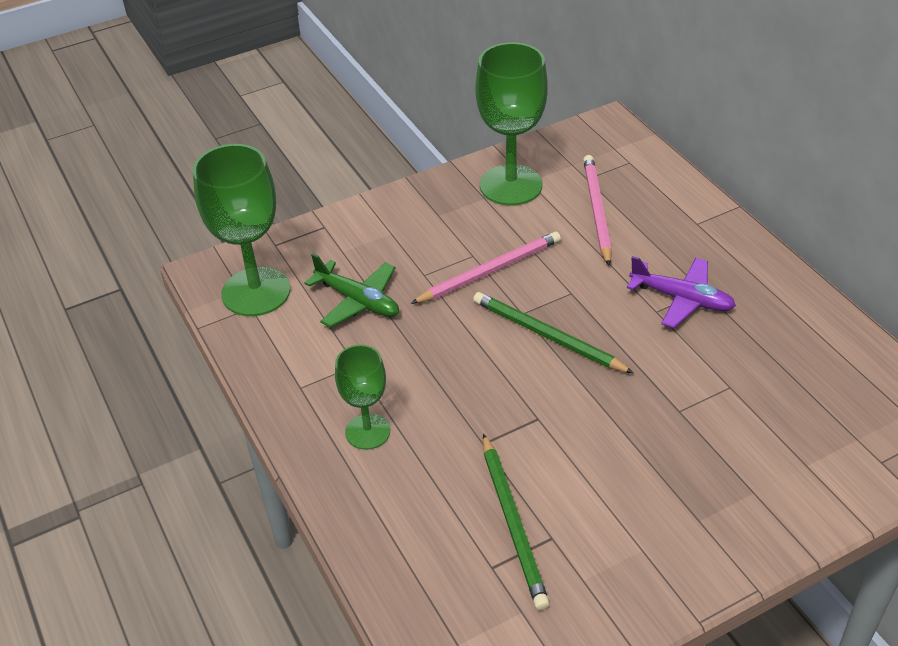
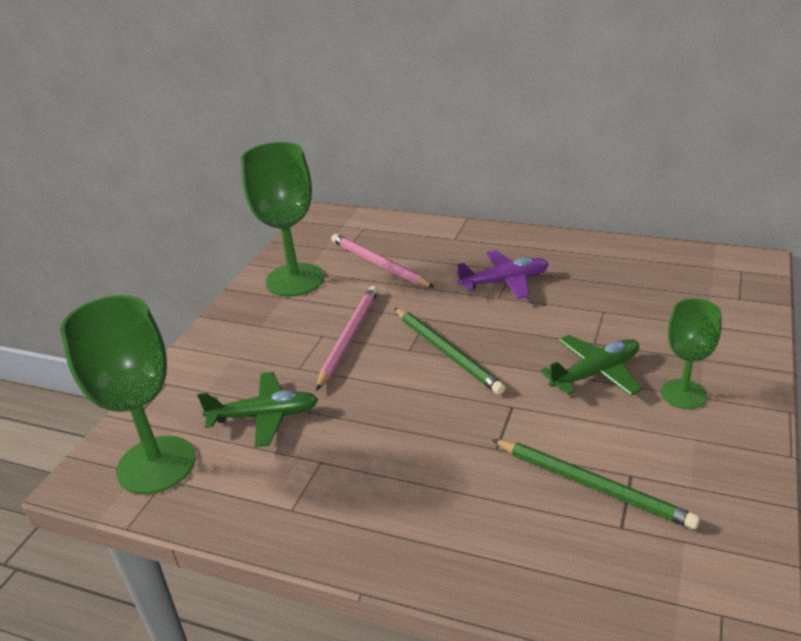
camera: 40 degrees left, 10 degrees down
(367, 431) = (395, 502): green goblet -> green goblet (683, 394)
(547, 336) = (447, 352): green pencil -> green pencil turned 120 degrees counterclockwise
(641, 438) = (595, 373): none -> green plane

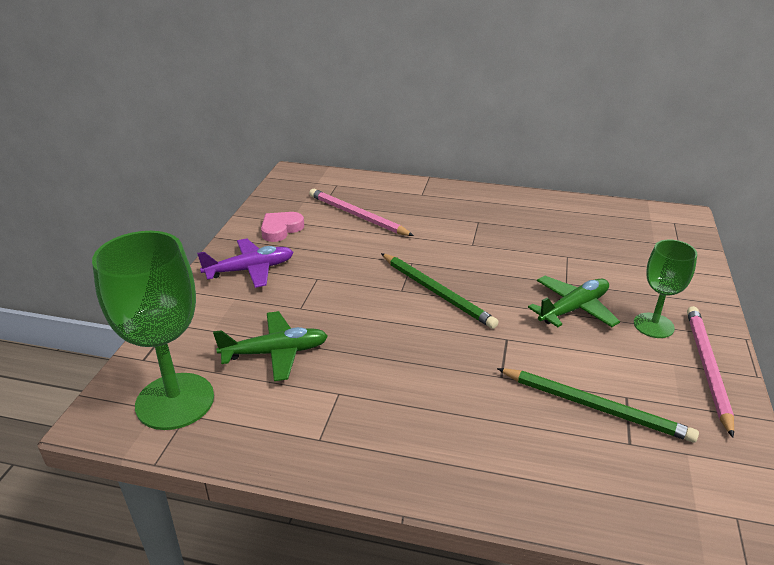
camera: 10 degrees left, 0 degrees up
(295, 280) = (281, 229): green goblet -> pink heart
(349, 337) = (343, 280): pink pencil -> pink pencil (707, 368)
(505, 282) = (475, 231): purple plane -> purple plane (250, 270)

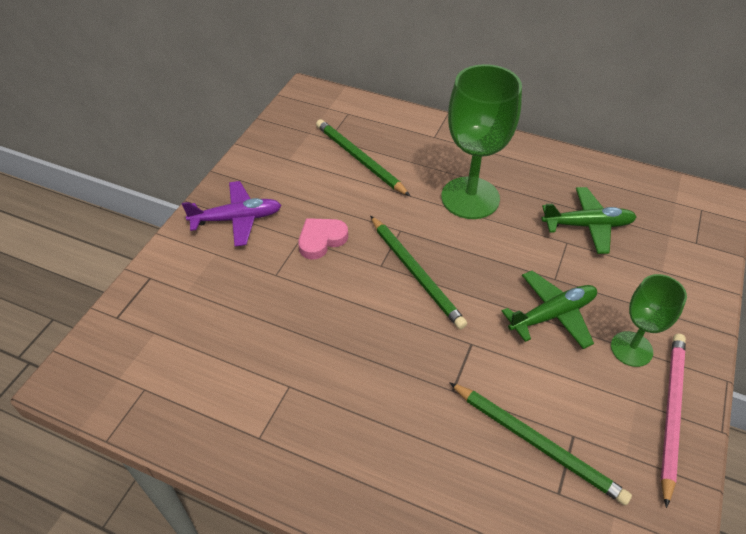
camera: 10 degrees right, 15 degrees up
(175, 401) = (136, 372): green goblet -> green goblet (470, 198)
(275, 353) = (240, 328): green plane -> green plane (587, 225)
(281, 229) = (278, 169): pink heart -> pink heart (321, 240)
(357, 215) = (359, 159): pink pencil -> green pencil

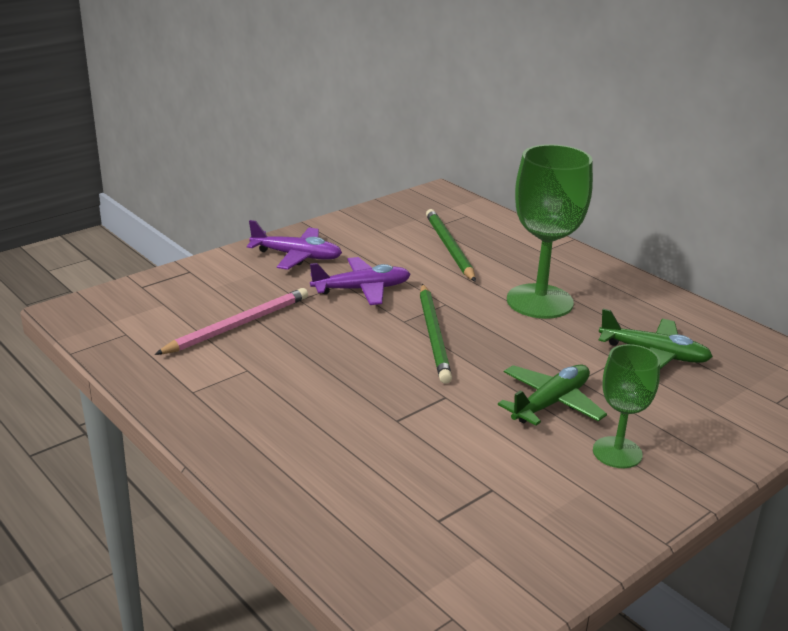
camera: 25 degrees right, 20 degrees down
(321, 240) = (362, 289): pink heart -> purple plane
(537, 443) = (448, 481): green pencil -> none
(552, 315) = (551, 403): green plane -> green plane turned 45 degrees counterclockwise
(671, 413) = (617, 510): pink pencil -> pink pencil (238, 325)

